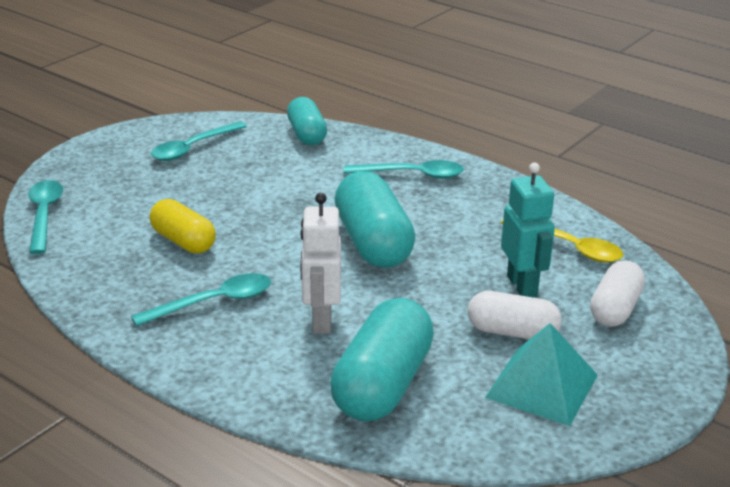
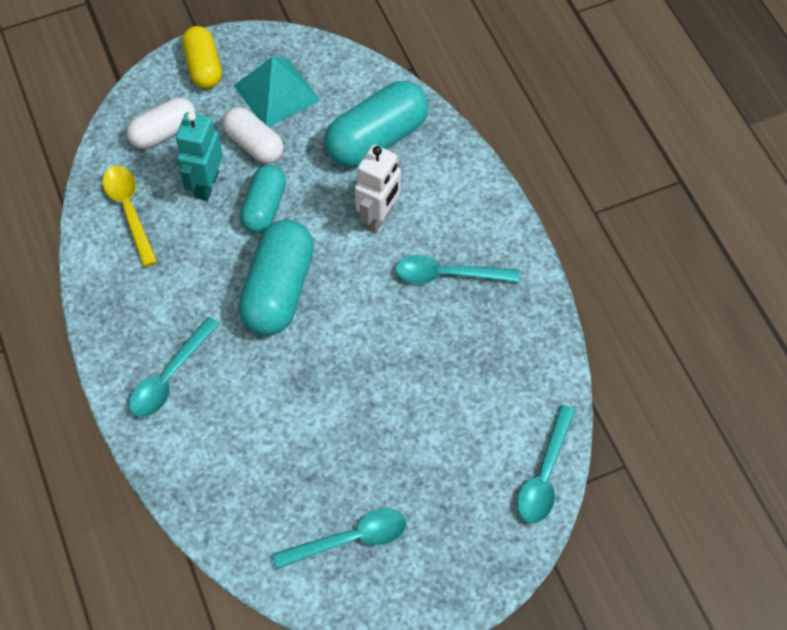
camera: 150 degrees left, 30 degrees up
(183, 241) = (435, 369): yellow capsule -> yellow capsule (203, 67)
(307, 134) = (217, 508): turquoise capsule -> turquoise capsule (264, 207)
(412, 175) = (170, 376): turquoise spoon -> turquoise spoon turned 90 degrees counterclockwise

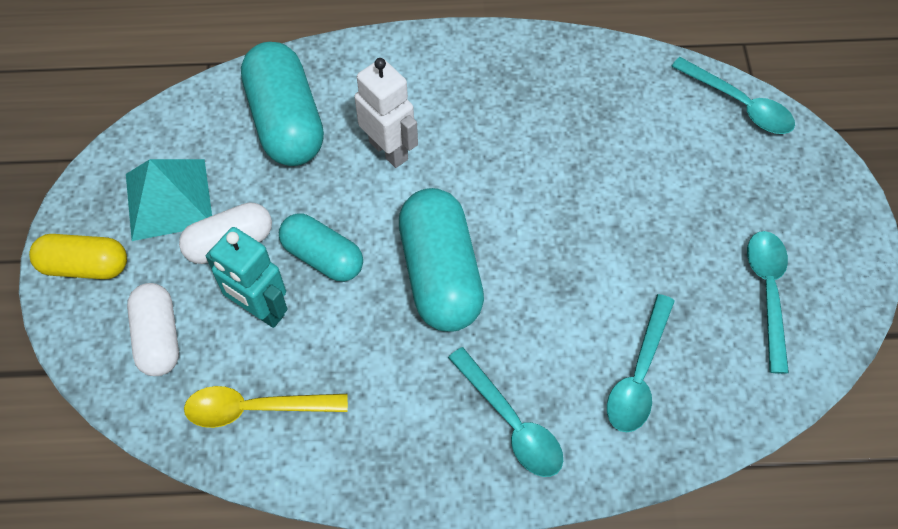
camera: 70 degrees left, 0 degrees up
(278, 290) = (440, 274): turquoise capsule -> turquoise capsule turned 45 degrees clockwise
(447, 274) = (486, 111): turquoise spoon -> turquoise spoon (639, 374)

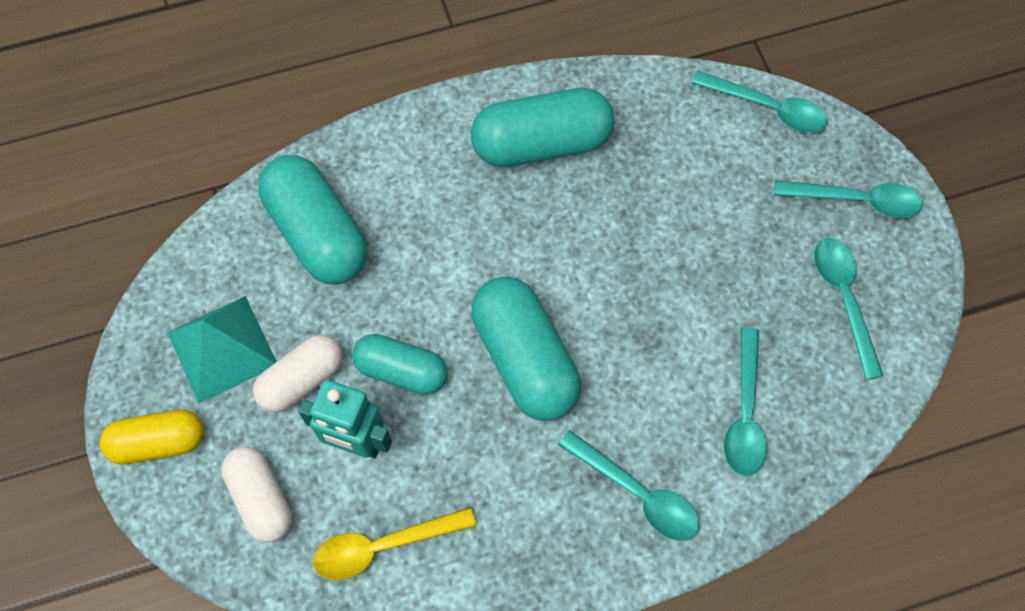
camera: 15 degrees left, 5 degrees up
(389, 150) = (434, 240): white robot -> none
(514, 90) = (541, 144): none -> turquoise capsule
(805, 206) = (856, 201): none -> turquoise spoon

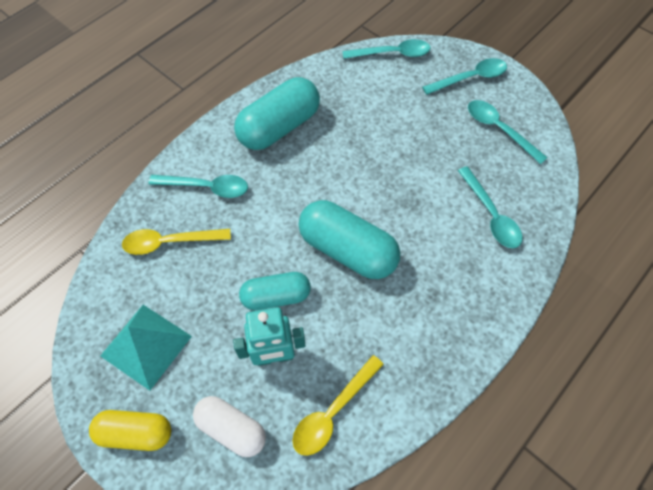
camera: 30 degrees left, 5 degrees down
(158, 442) = (135, 433): yellow capsule -> yellow capsule turned 45 degrees clockwise
(302, 380) = (213, 337): white capsule -> none
(318, 234) = (170, 242): turquoise capsule -> yellow spoon
(637, 493) = (463, 291): turquoise spoon -> turquoise spoon (206, 187)

